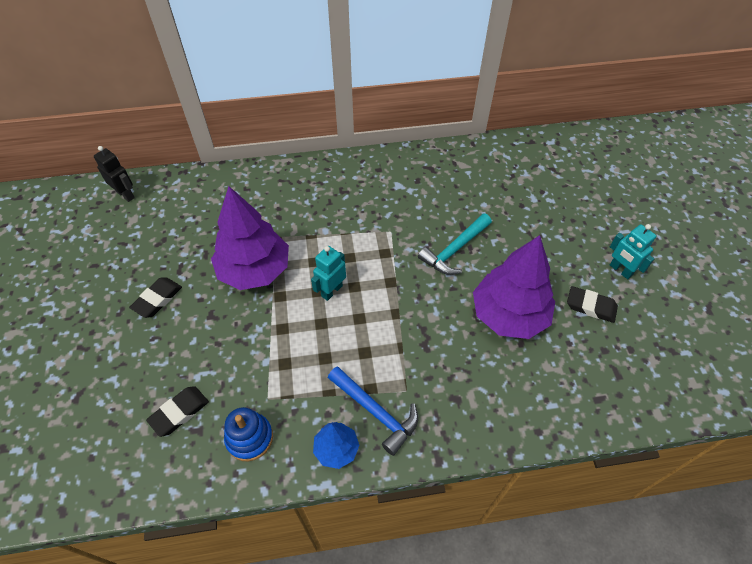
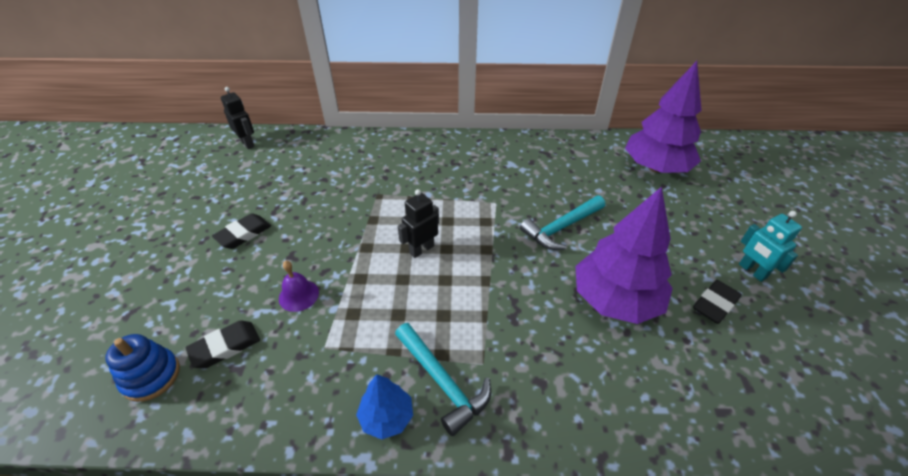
camera: 10 degrees right, 10 degrees down
(230, 354) = (298, 295): none -> purple bell
(249, 438) = (291, 387): blue stacking toy -> blue stacking toy (151, 376)
(254, 270) = (347, 220): purple tree -> purple tree (655, 167)
(331, 291) = (421, 249): turquoise robot -> black robot
(375, 412) = (442, 382): blue hammer -> turquoise hammer
(590, 306) = (715, 304): black eraser -> black eraser turned 75 degrees counterclockwise

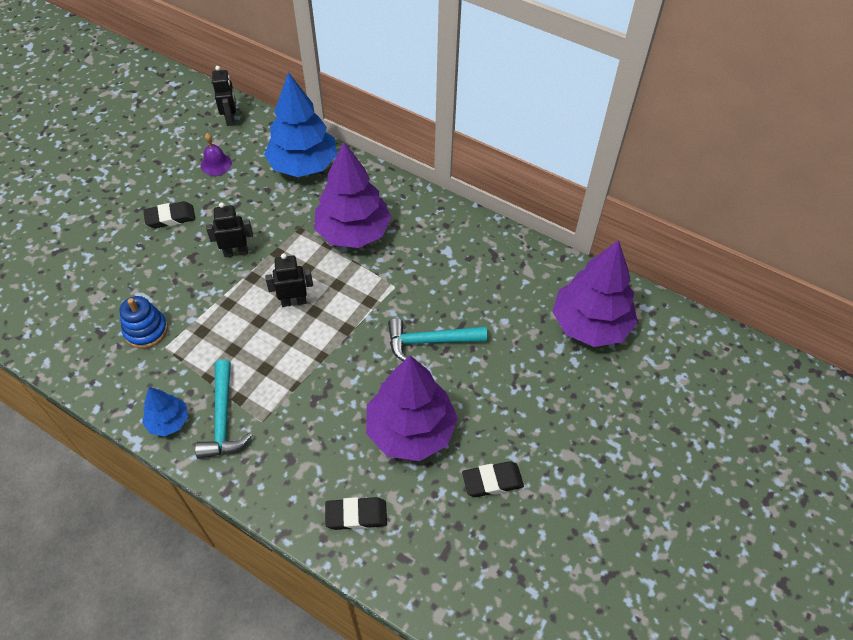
camera: 30 degrees right, 10 degrees up
(151, 376) = (46, 309): blue stacking toy -> blue stacking toy (146, 330)
(225, 347) = (102, 311): black eraser -> black eraser (356, 515)
(298, 295) = (174, 295): purple bell -> purple bell (216, 164)
(333, 235) = (236, 252): none -> black robot
(342, 152) = (303, 165): none -> blue tree
(426, 180) = (353, 232): none -> purple tree
(752, 271) = (562, 473): turquoise robot -> none

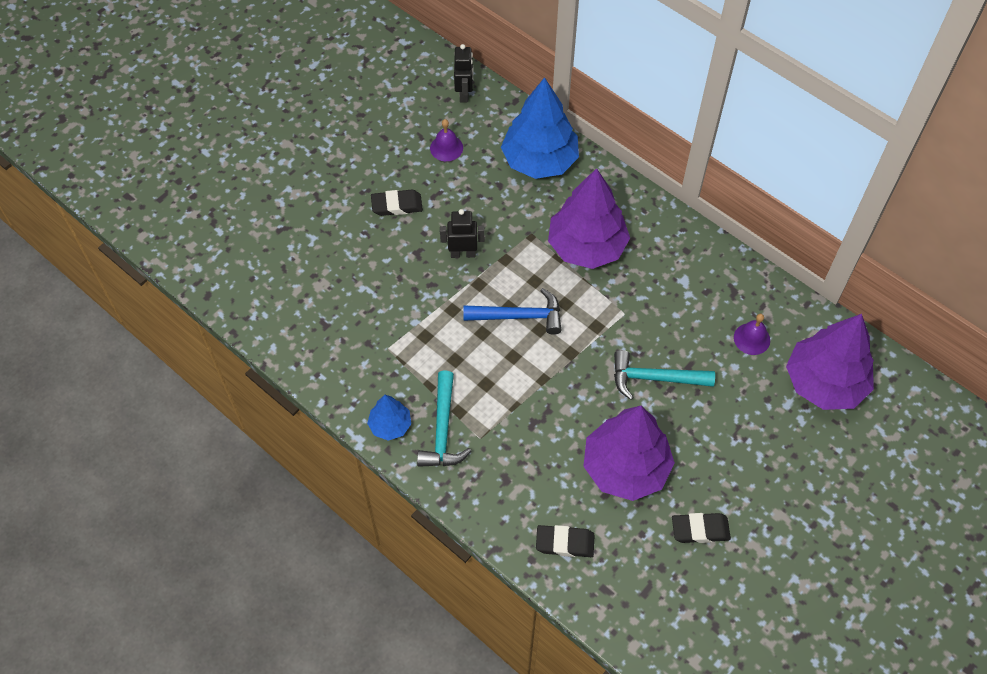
camera: 10 degrees right, 5 degrees up
(146, 330) = (370, 328): blue stacking toy -> none
(294, 301) = (519, 316): black robot -> blue hammer
(517, 294) = (752, 338): none -> purple bell

